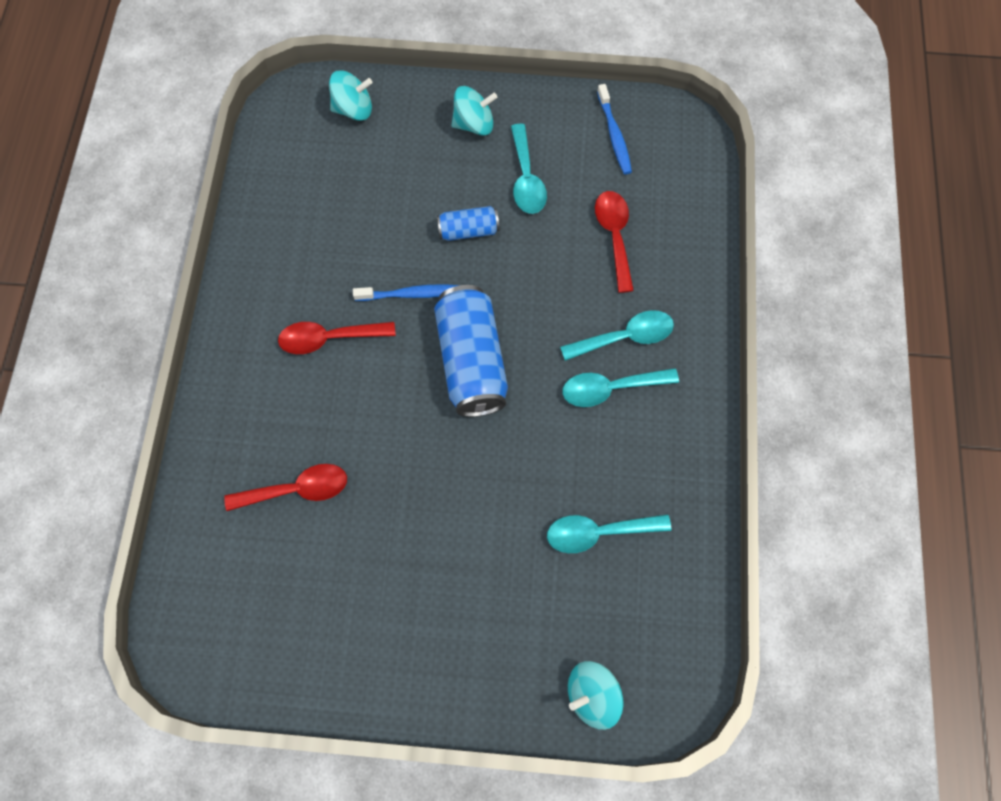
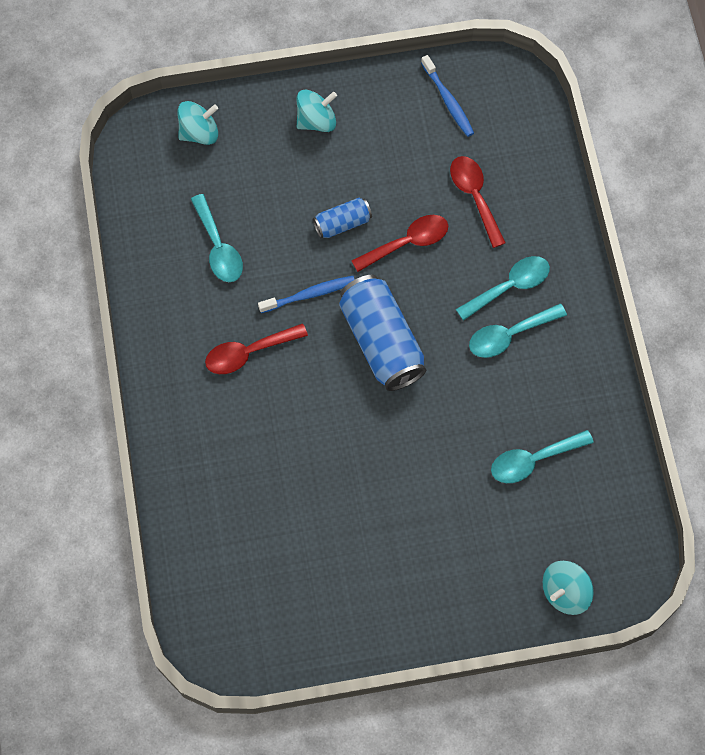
camera: 15 degrees left, 0 degrees up
(296, 490) = (264, 491): red spoon -> red spoon (407, 243)
(526, 178) = (380, 162): turquoise spoon -> turquoise spoon (218, 247)

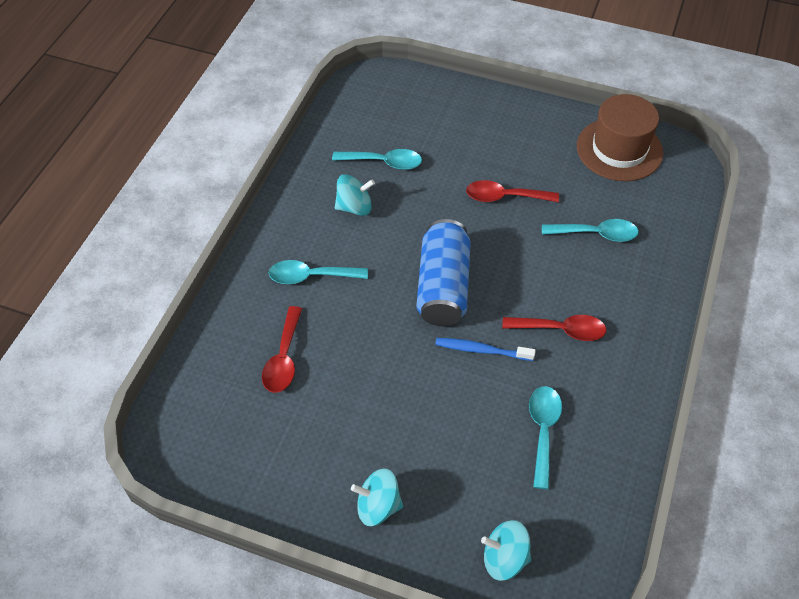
camera: 150 degrees left, 15 degrees down
(291, 622) = (619, 149): none -> brown hat
(342, 223) = (415, 394): blue can -> none
(407, 243) = (369, 350): red spoon -> red spoon (505, 197)
(448, 101) = (239, 457): blue toothbrush -> none
(510, 335) = (338, 244): turquoise spoon -> turquoise spoon (595, 234)
(565, 592) = (419, 89): turquoise spinning top -> turquoise spinning top (354, 207)

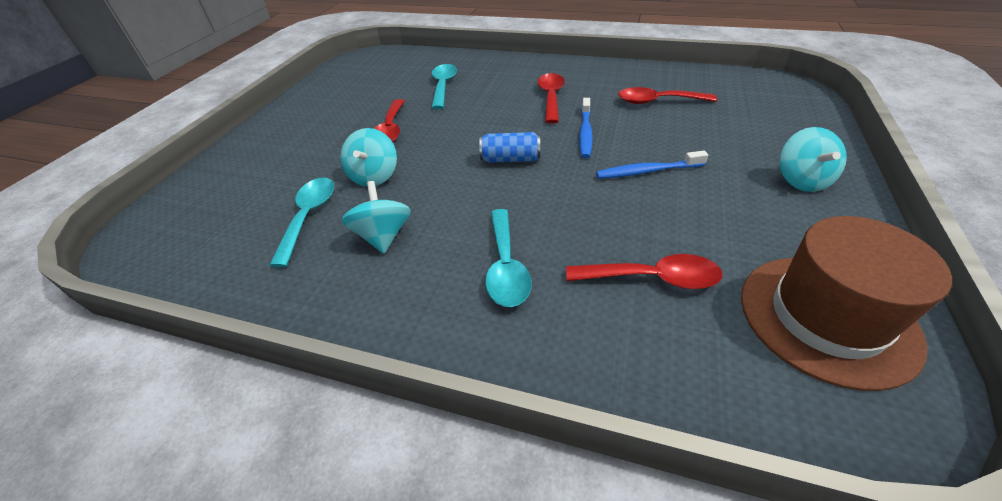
camera: 90 degrees left, 10 degrees down
(409, 387) = (647, 171): none -> blue toothbrush
(443, 286) = (510, 159): blue can -> blue can, size x0.52
(504, 558) = (790, 112): turquoise spinning top -> turquoise spinning top (374, 176)
(543, 431) = (658, 101): turquoise spoon -> red spoon
(619, 149) = (346, 79): brown hat -> brown hat (826, 317)

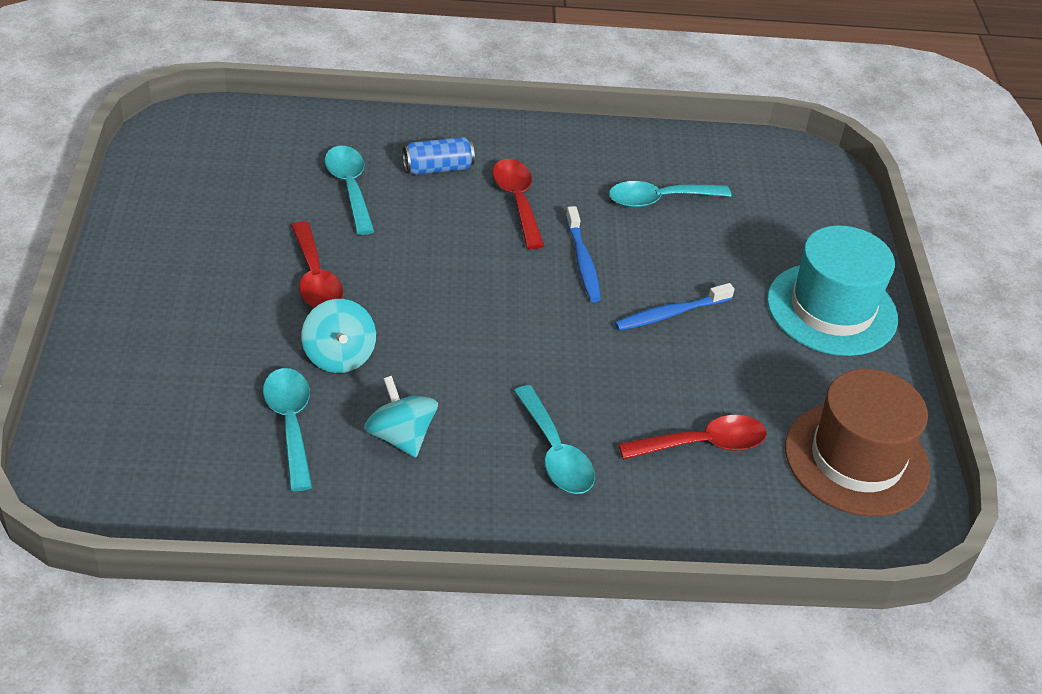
camera: 25 degrees left, 0 degrees up
(510, 159) = (503, 312): blue can -> blue can (438, 168)
(658, 101) = (659, 200): red spoon -> turquoise spoon
(801, 180) = (831, 309): turquoise spinning top -> turquoise hat

